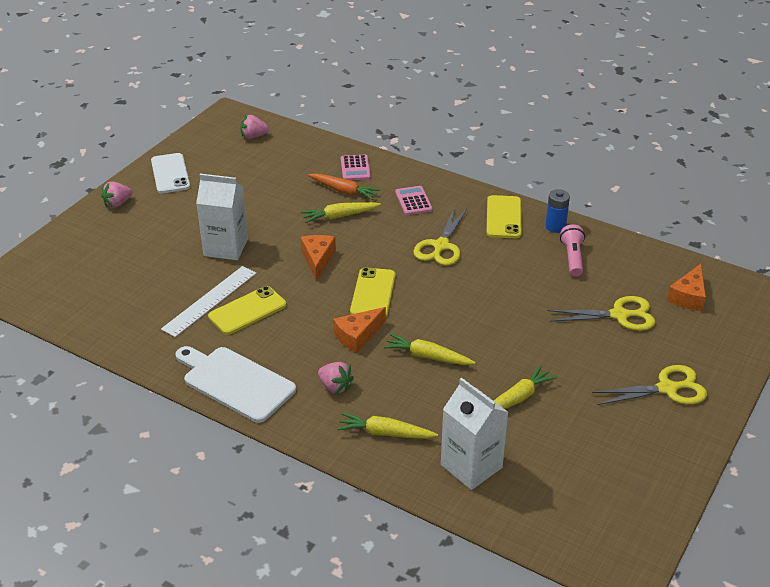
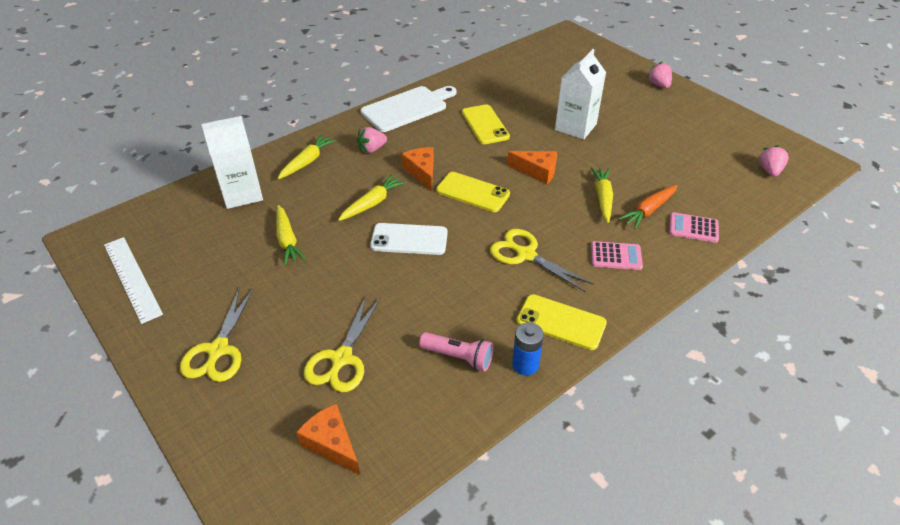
camera: 110 degrees right, 5 degrees up
(170, 174) = (702, 114): white phone -> white phone (409, 239)
(210, 300) = (507, 110): white ruler -> white ruler (132, 278)

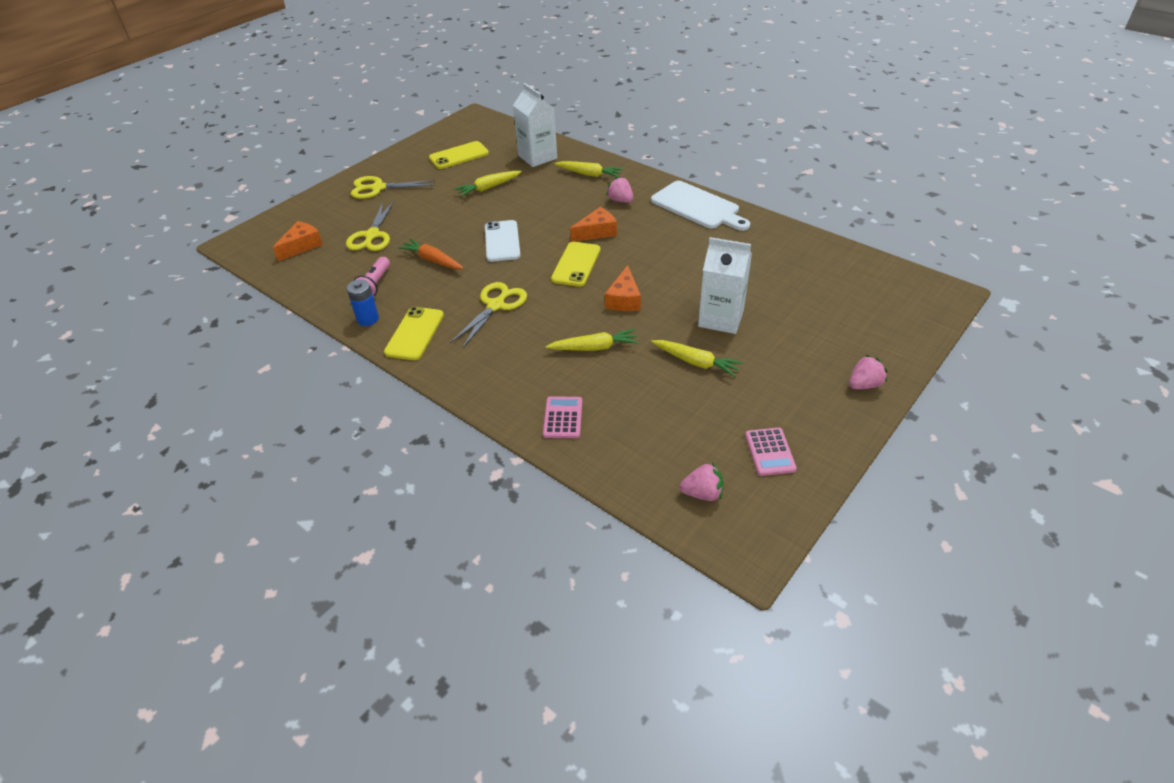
camera: 80 degrees right, 0 degrees up
(132, 278) = (439, 142): white ruler -> none
(342, 358) = (372, 235): yellow scissors -> yellow scissors turned 90 degrees counterclockwise
(372, 203) = (544, 215): yellow carrot -> yellow carrot (696, 362)
(485, 125) = (692, 256): yellow phone -> yellow phone (459, 156)
(616, 256) = (505, 361): pink calculator -> pink calculator (769, 452)
(648, 210) = (583, 382): orange carrot -> orange carrot (432, 260)

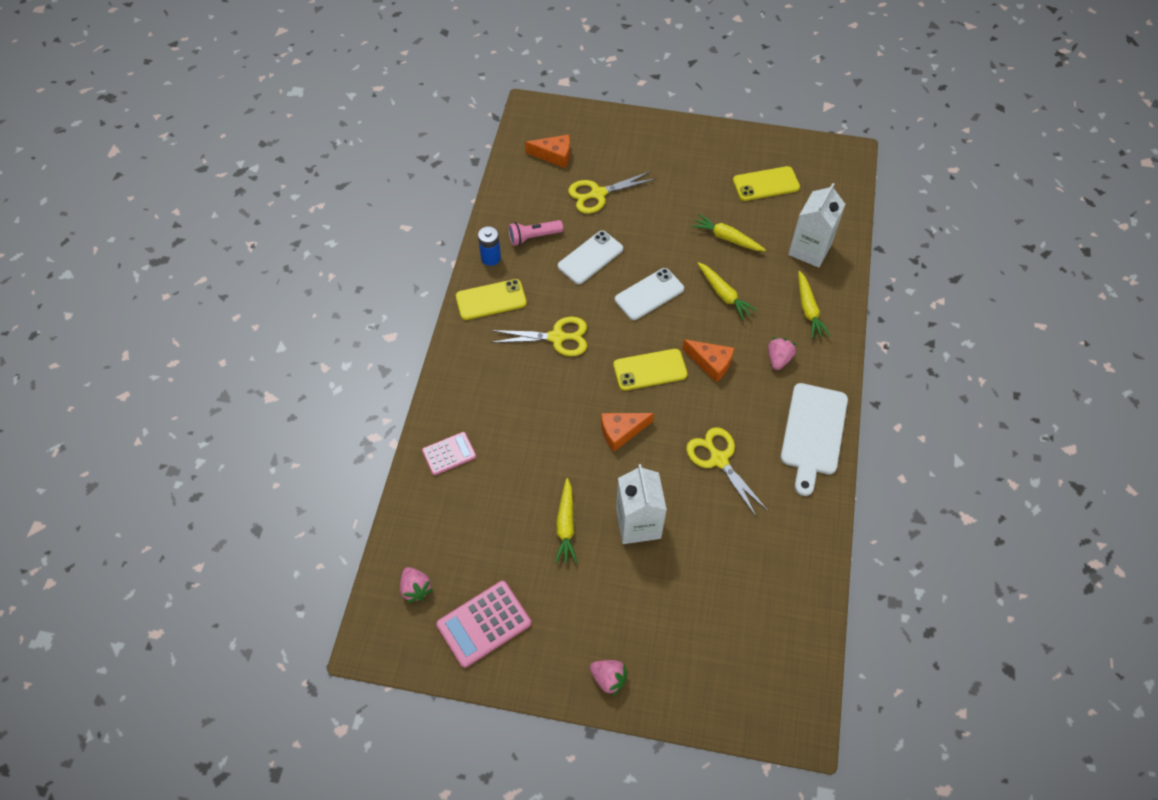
camera: 60 degrees right, 15 degrees up
(378, 188) = (670, 155): yellow scissors -> yellow scissors (719, 460)
(432, 260) = (590, 257): orange carrot -> white phone
(459, 156) = (766, 184): yellow phone -> yellow phone turned 45 degrees counterclockwise
(594, 347) = (543, 438): yellow carrot -> yellow carrot (724, 294)
(769, 452) = (484, 624): pink calculator -> pink calculator, size x1.58

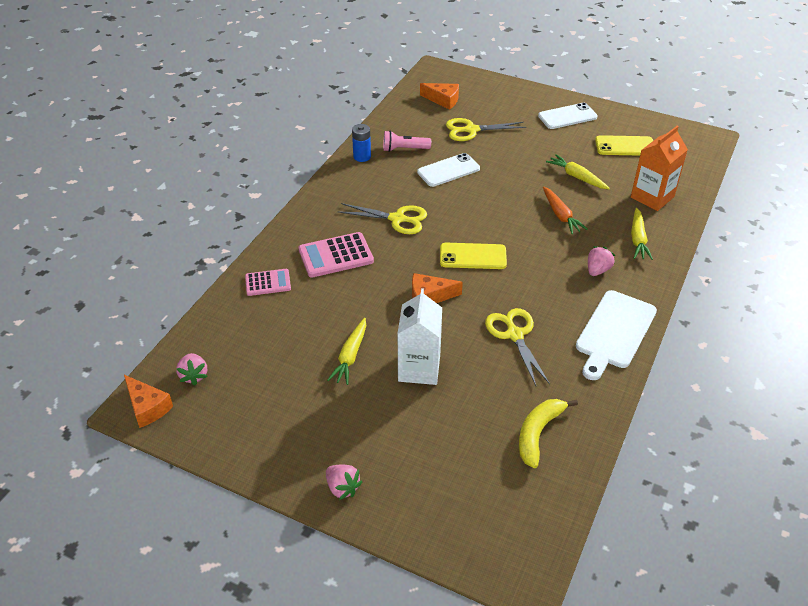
camera: 15 degrees right, 15 degrees down
(484, 624) = (243, 416): pink calculator -> pink calculator (336, 255)
(491, 300) = (350, 184): yellow phone -> none
(649, 294) = (491, 203): white phone -> white phone (567, 116)
(711, 363) = (531, 262): orange cheese -> orange cheese (147, 407)
(724, 294) = (561, 215): yellow carrot -> orange carrot
(772, 570) = (538, 433): none -> yellow banana
(809, 249) = (652, 197): white carton -> orange carton

